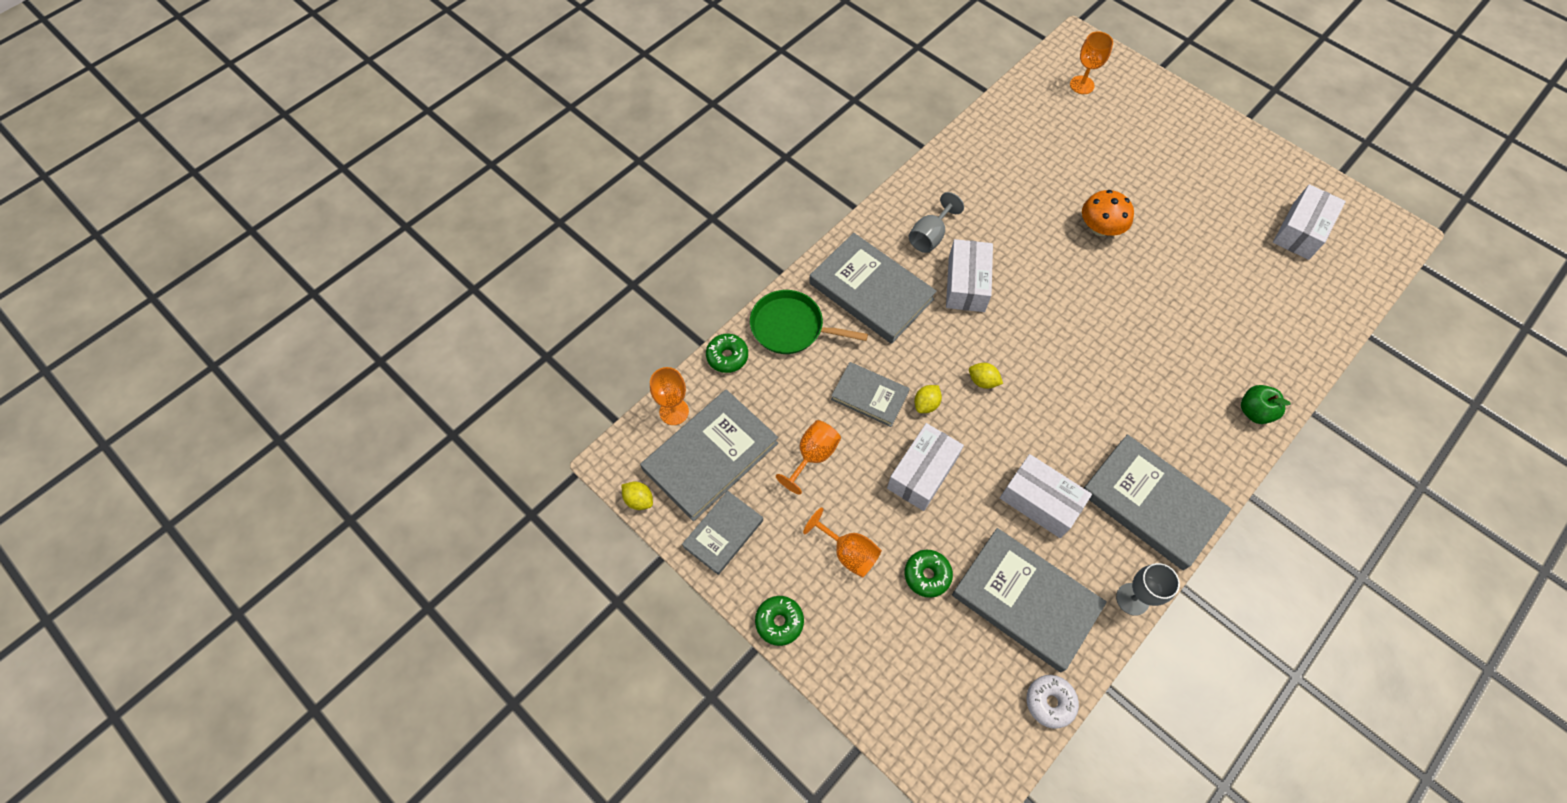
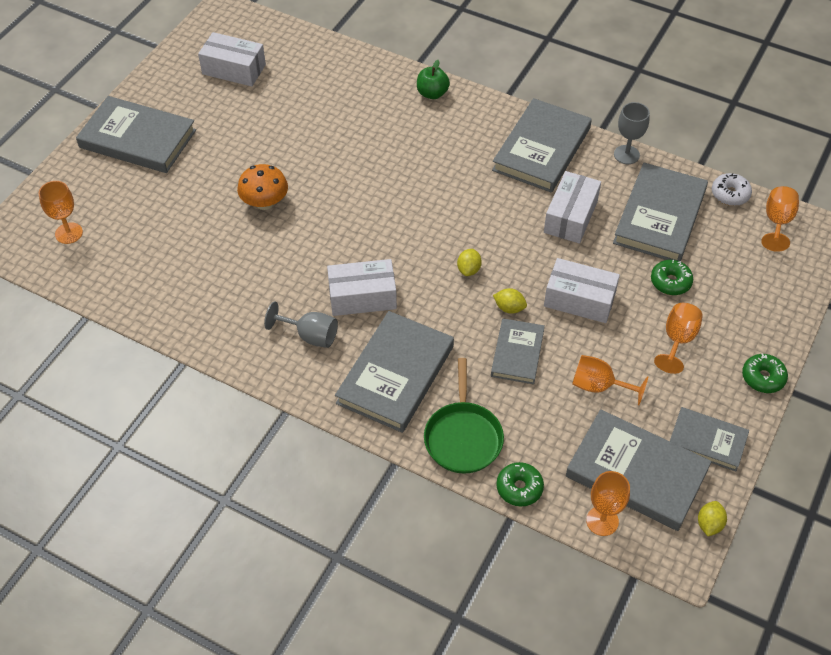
camera: 105 degrees left, 10 degrees down
(994, 743) = (777, 222): none -> orange goblet
(1198, 142) = (138, 139): none -> grey book

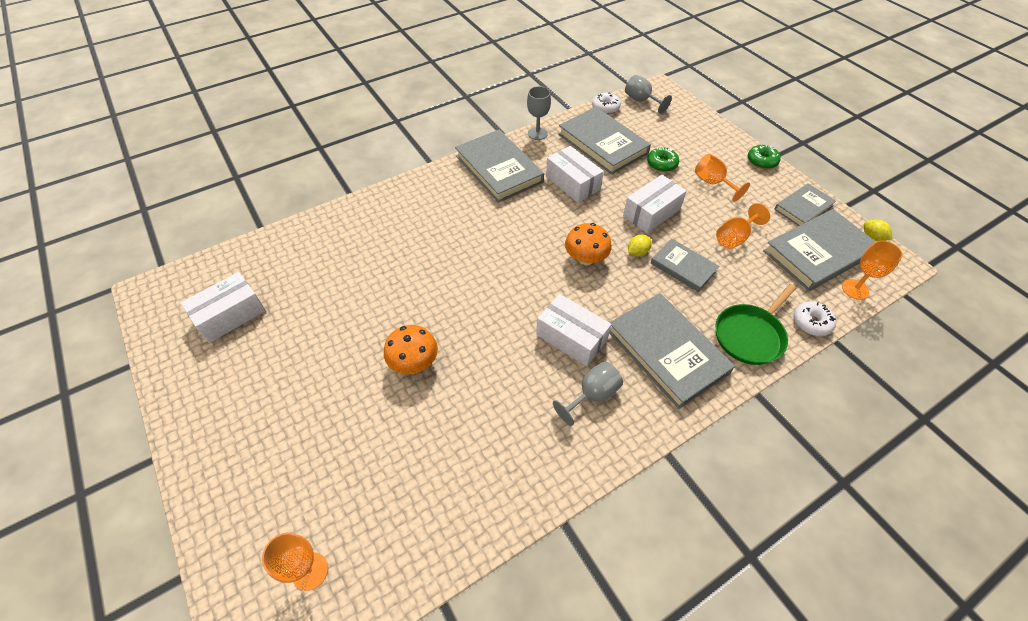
camera: 60 degrees left, 0 degrees up
(138, 139) = (238, 438): grey book -> none
(362, 297) = (571, 337): white box -> white box turned 75 degrees counterclockwise
(432, 93) = (391, 200): green apple -> none
(463, 437) = (750, 335): green pan -> green pan turned 105 degrees clockwise
(469, 269) = (586, 258): yellow lemon -> orange mushroom
(519, 488) = (811, 322): green donut -> white donut
(777, 222) = (641, 101): orange goblet -> grey goblet

